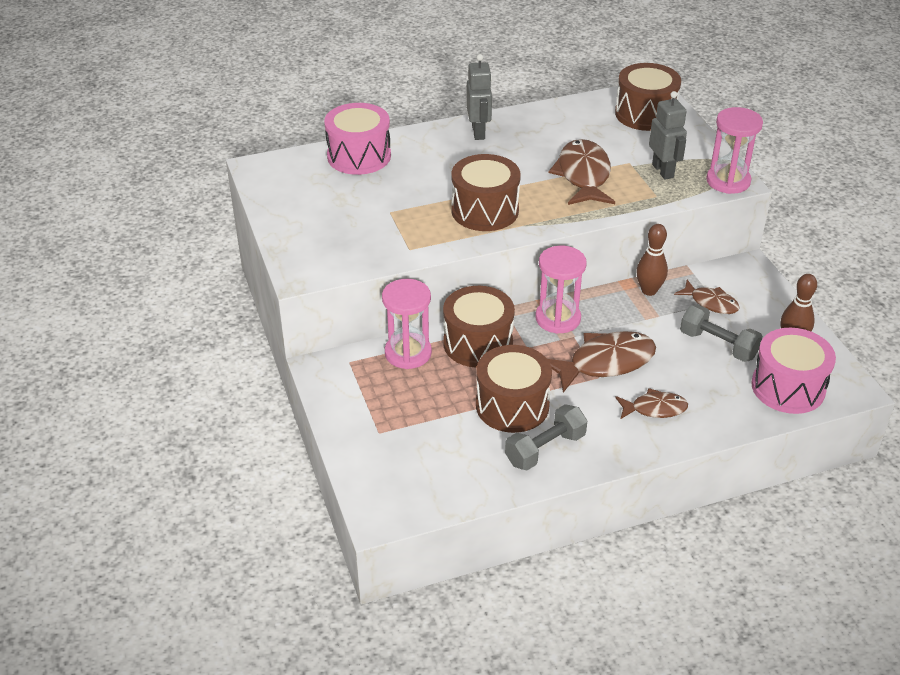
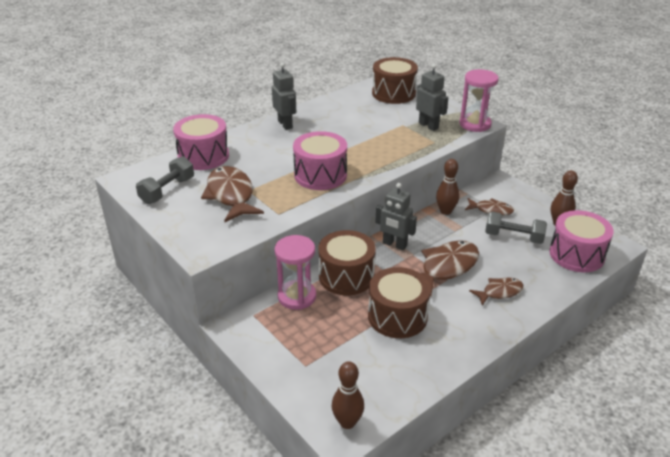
camera: 20 degrees left, 5 degrees down
(393, 504) = (347, 422): none -> brown bowling pin
(485, 210) = (320, 175): brown drum -> pink drum
(545, 449) = (440, 343): grey dumbbell -> grey dumbbell (167, 190)
(558, 318) = (394, 245): pink hourglass -> grey robot
(583, 175) = (376, 139): brown fish -> brown fish (231, 195)

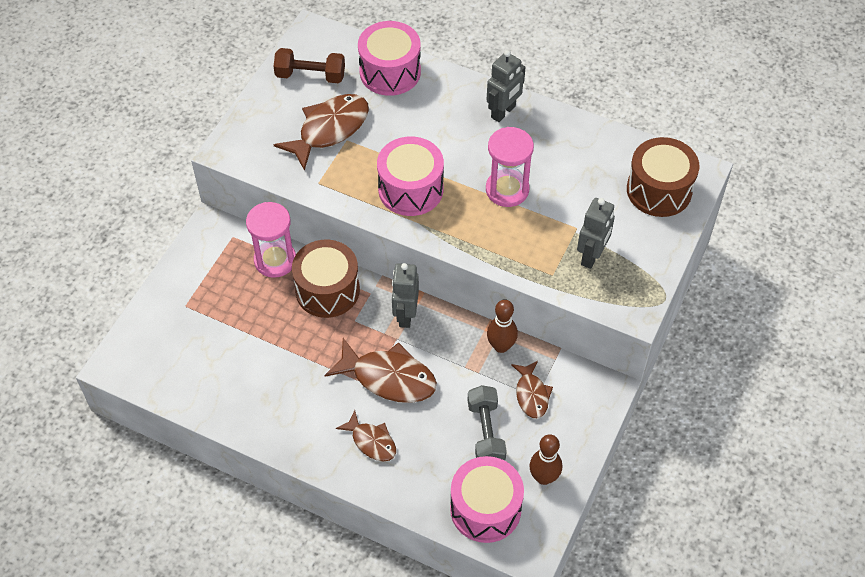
camera: 65 degrees right, 20 degrees up
(167, 190) = (310, 75): grey dumbbell -> brown dumbbell
(347, 422) = (131, 364): brown bowling pin -> none
(397, 316) = (286, 357): brown drum -> none
(475, 124) = (629, 306): pink hourglass -> pink hourglass (507, 190)

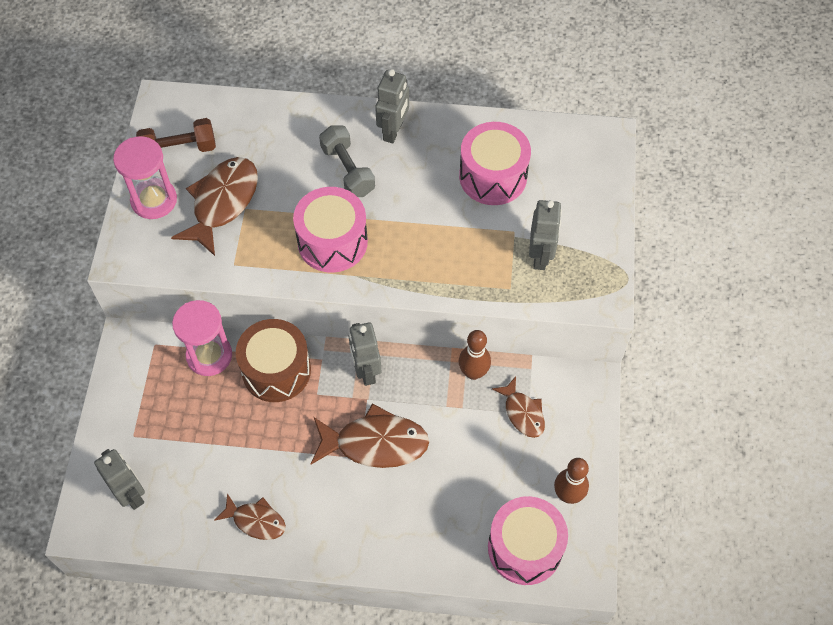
camera: 20 degrees left, 5 degrees up
(164, 352) = (131, 494): none -> grey robot
(371, 441) = (384, 517): brown fish -> brown fish (256, 521)
(390, 72) = (261, 122): pink drum -> pink drum (493, 176)
(486, 432) = (494, 468): grey dumbbell -> grey dumbbell (347, 170)
(507, 190) = (430, 212): pink hourglass -> pink hourglass (154, 200)
(659, 190) = (577, 167): brown drum -> none

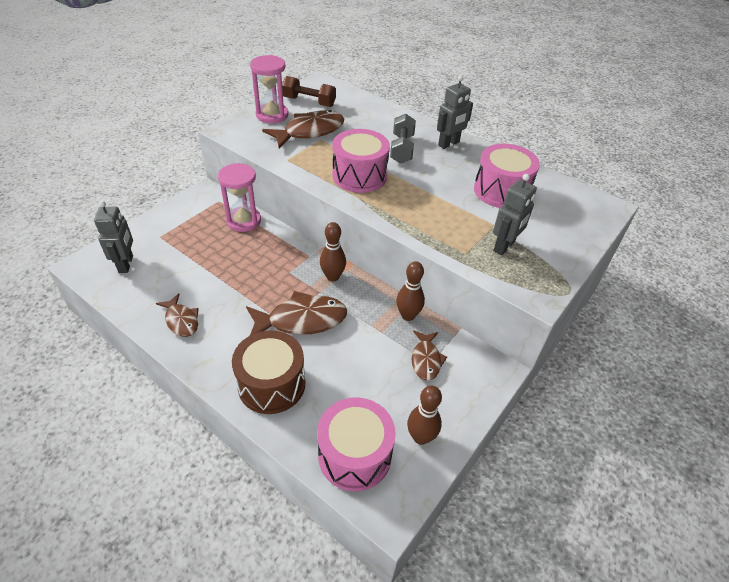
camera: 30 degrees right, 15 degrees down
(276, 370) = (276, 247): brown drum -> brown drum (271, 384)
(366, 371) = (332, 277): grey robot -> brown bowling pin
(375, 443) = (302, 320): brown fish -> brown fish turned 45 degrees counterclockwise

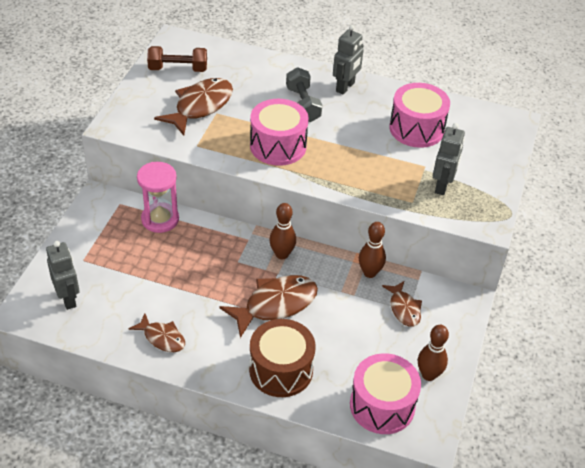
camera: 20 degrees left, 0 degrees up
(272, 115) = (149, 95): pink hourglass -> none

